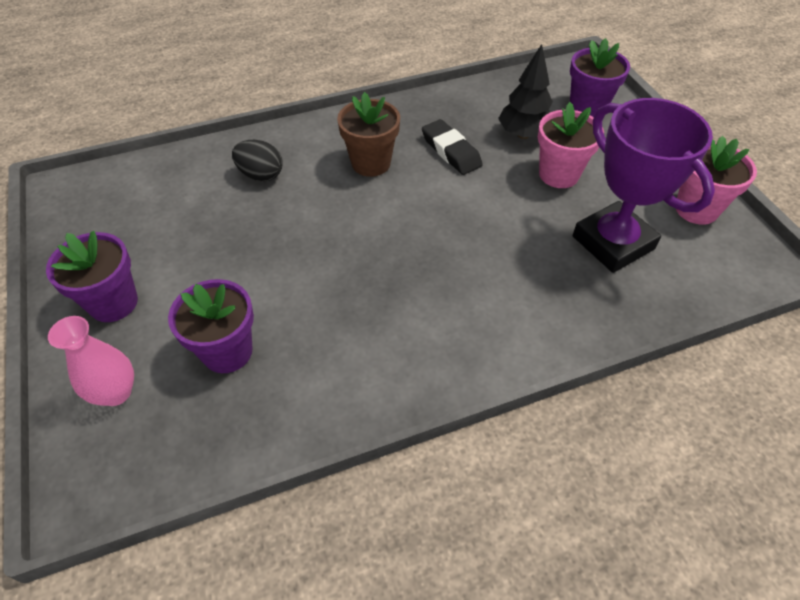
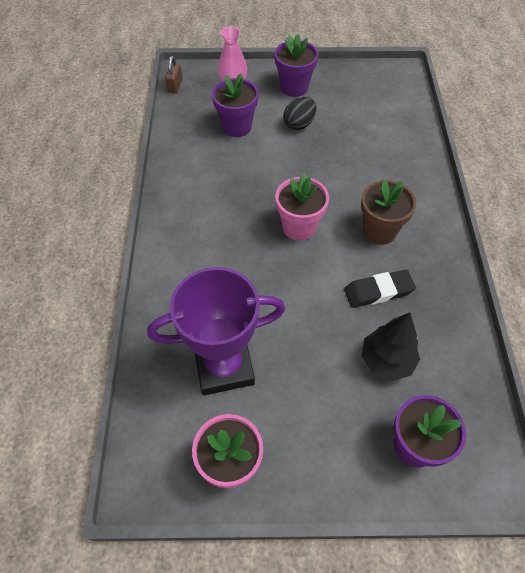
camera: 110 degrees right, 5 degrees up
(127, 495) = (175, 86): none -> brown padlock
(261, 175) = (386, 164): black egg -> black egg (299, 124)
(558, 174) = (320, 365): pink flower pot -> pink flower pot (299, 227)

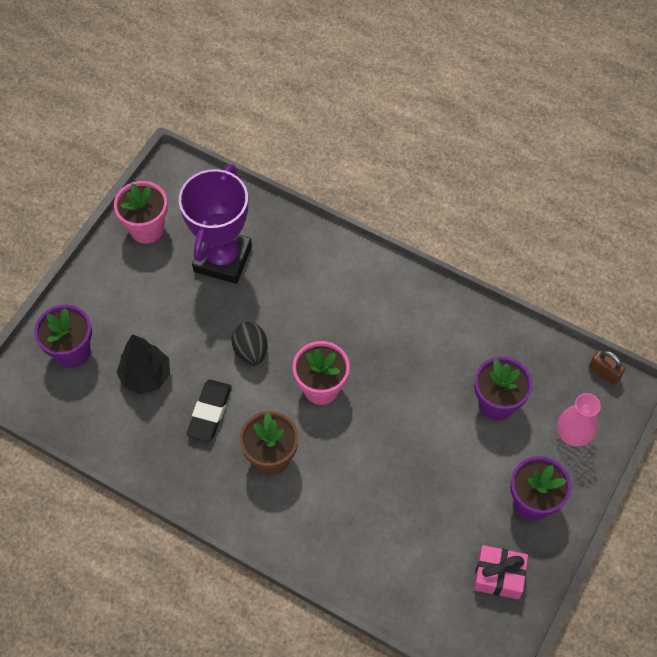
camera: 120 degrees right, 5 degrees up
(299, 124) = (464, 470): black egg -> black egg (251, 351)
(354, 86) = (498, 576): none -> pink gift

